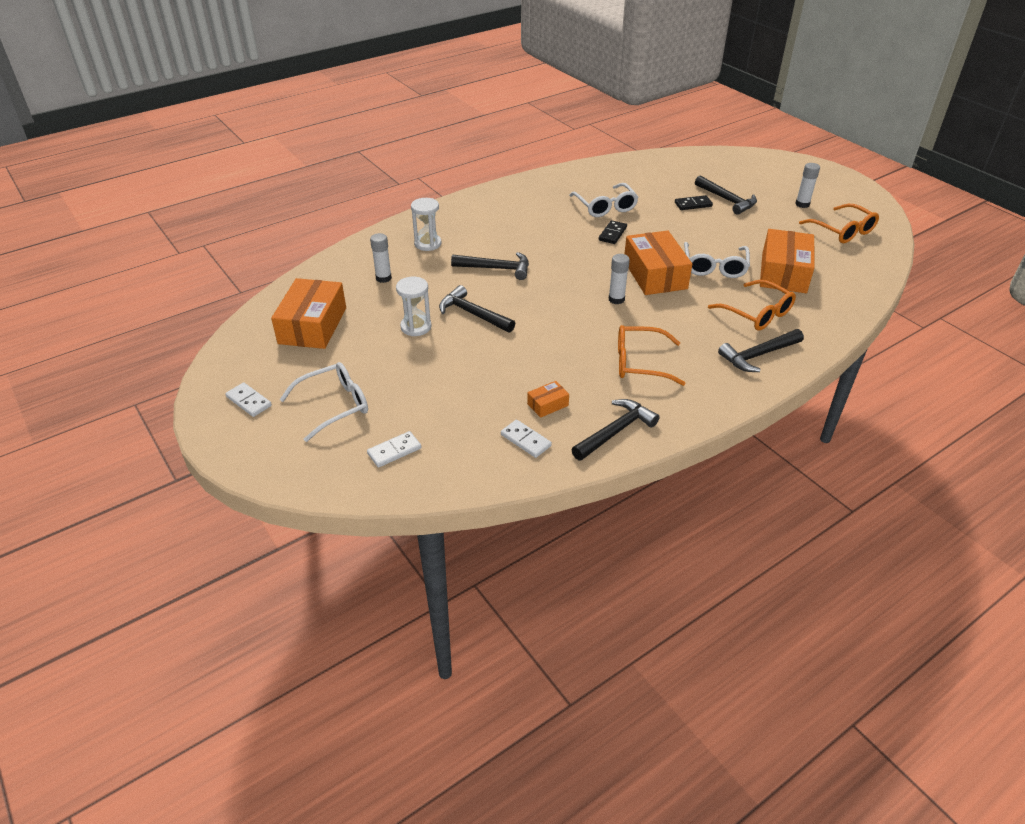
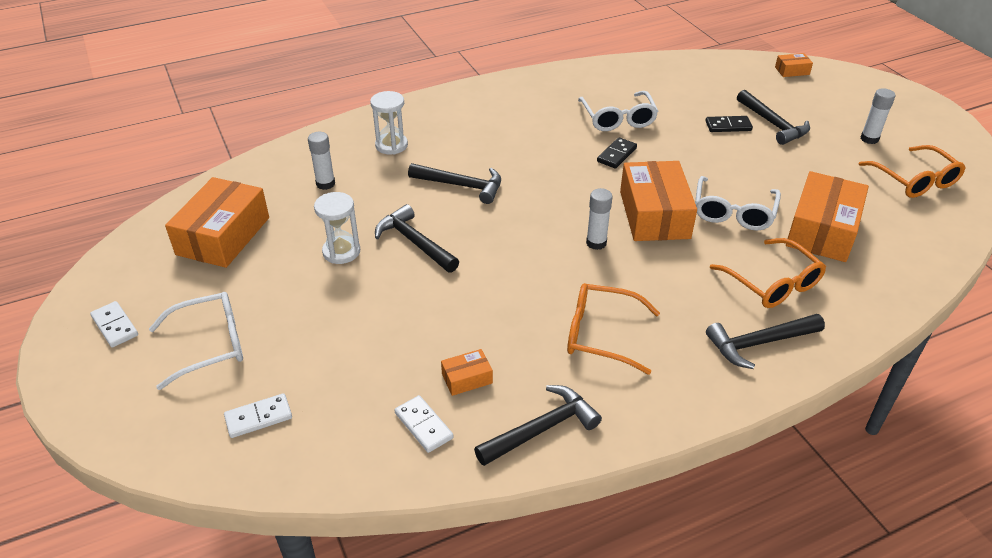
camera: 10 degrees right, 0 degrees up
(731, 159) = (792, 71): none -> orange box

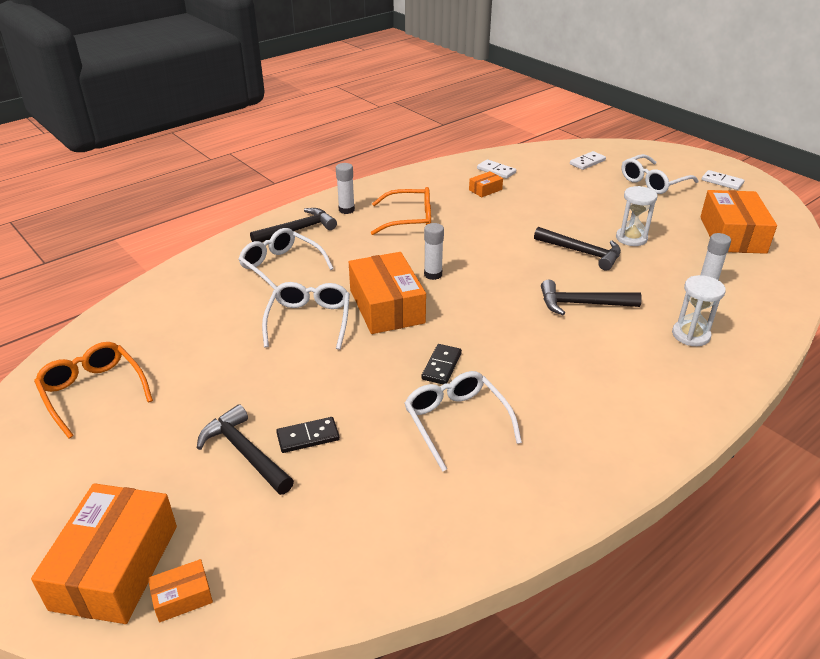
camera: 165 degrees right, 5 degrees down
(541, 429) = (430, 177): black hammer -> none
(772, 283) = (281, 267): orange glasses -> white glasses
(822, 230) = (224, 317): orange box -> orange box (115, 566)
(869, 139) = (117, 449): white glue stick -> white glue stick (346, 210)

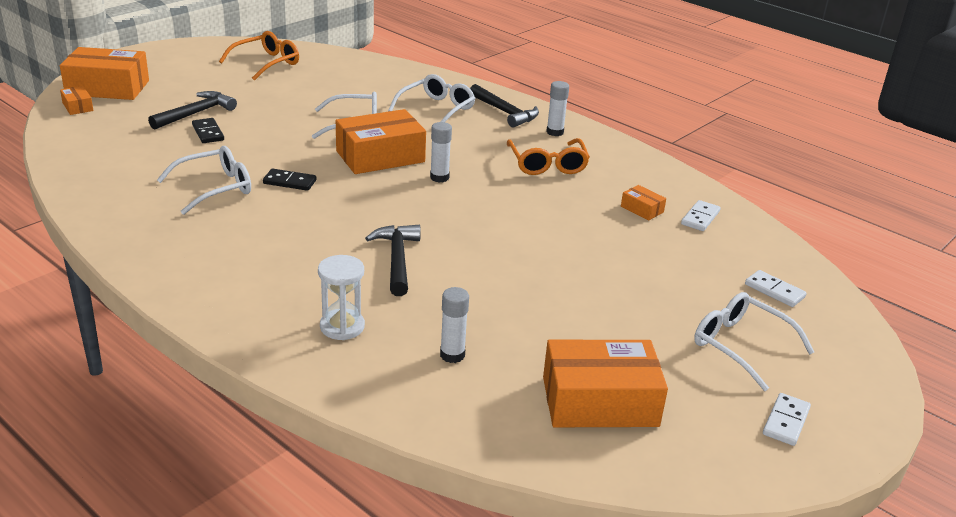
camera: 80 degrees right, 5 degrees down
(582, 252) = (508, 267): black hammer -> none
(631, 238) = (557, 307): white hourglass -> none

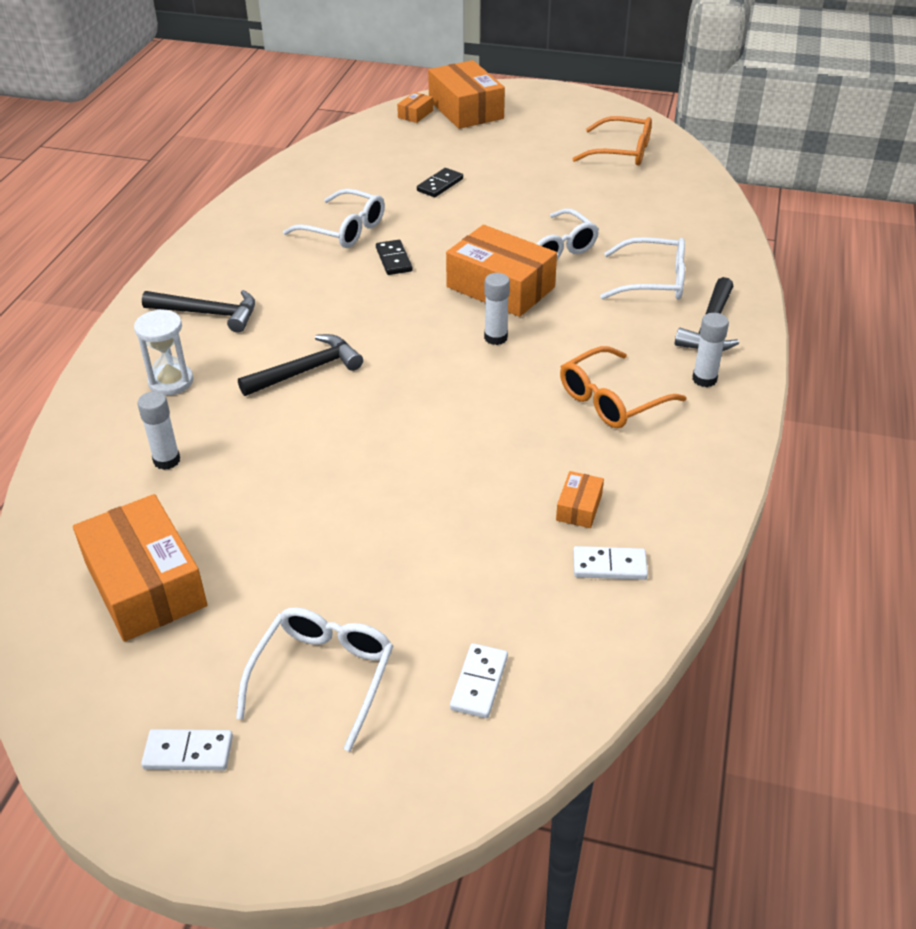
camera: 65 degrees right, 10 degrees up
(196, 113) = (469, 164): black hammer -> black hammer (208, 314)

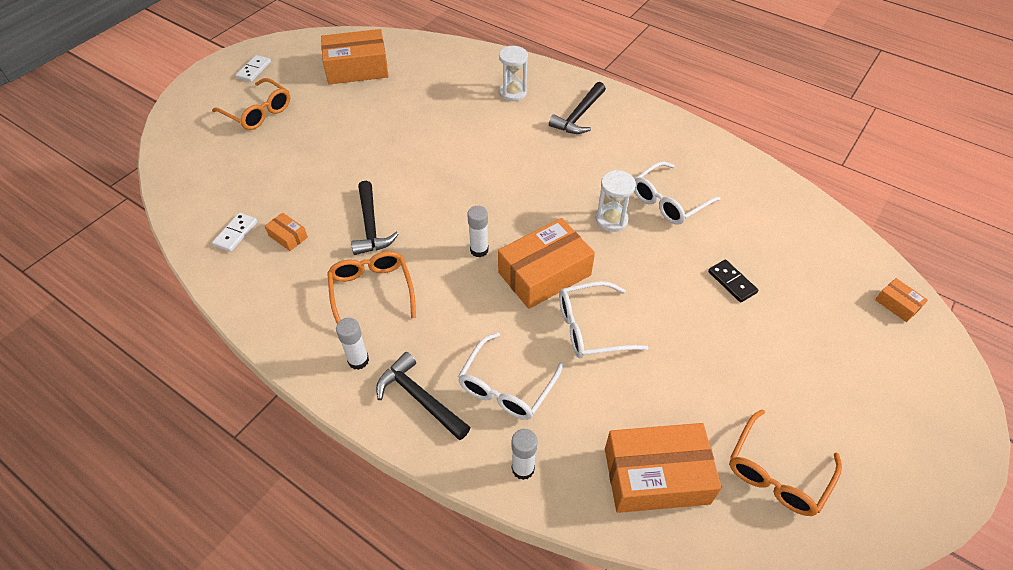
camera: 110 degrees right, 10 degrees up
(167, 460) = (442, 84): white glue stick -> white glue stick (523, 468)
(306, 370) = (493, 148): black hammer -> black hammer (370, 226)
(323, 676) = (258, 112): white glasses -> orange glasses
(393, 260) = (611, 220): black domino -> white hourglass
(465, 109) = (908, 353): orange box -> orange box (656, 476)
(479, 683) = (210, 160): white domino -> none

